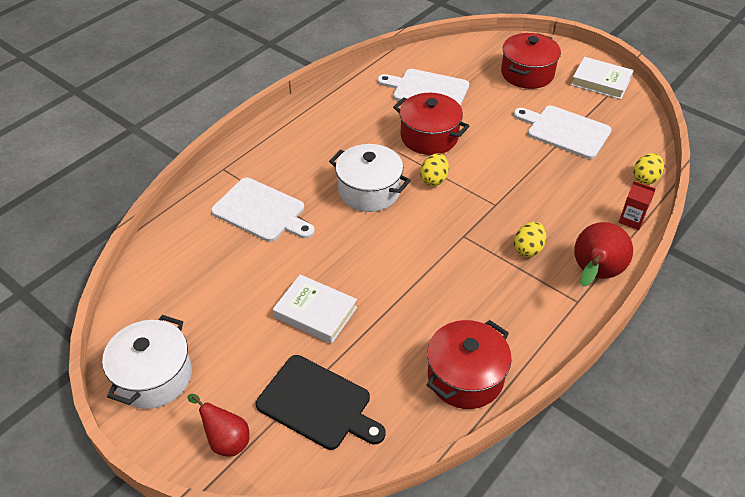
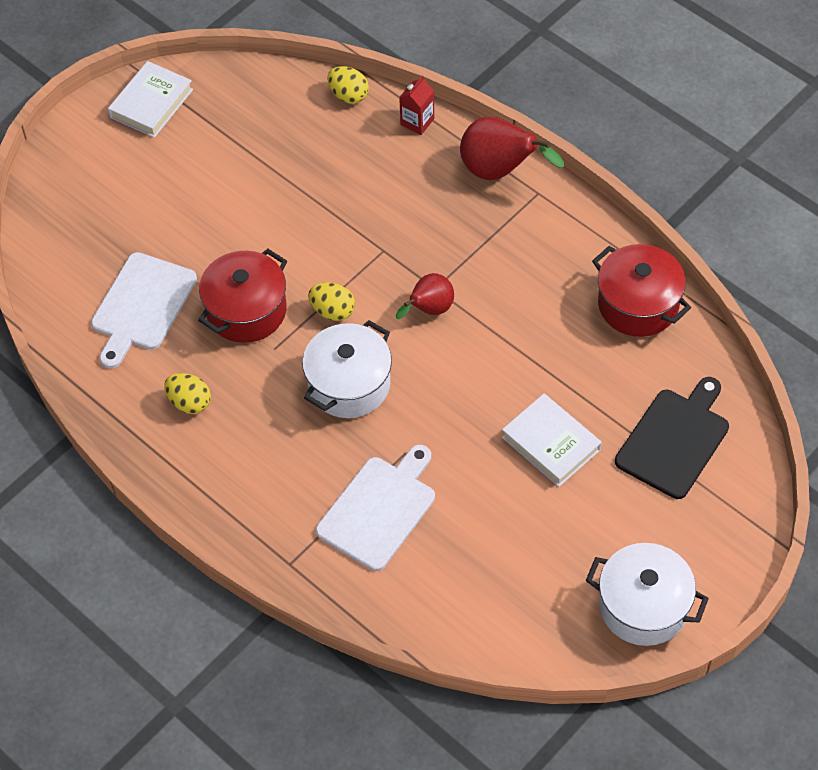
camera: 85 degrees left, 10 degrees up
(226, 440) = (722, 525): red pear -> red pear (429, 310)
(315, 312) = (551, 443): white book -> white book turned 75 degrees counterclockwise
(527, 73) = (120, 183): red pot -> none
(528, 249) = (459, 227): yellow egg -> yellow egg (189, 402)
(565, 131) = (251, 159): white cutting board -> none

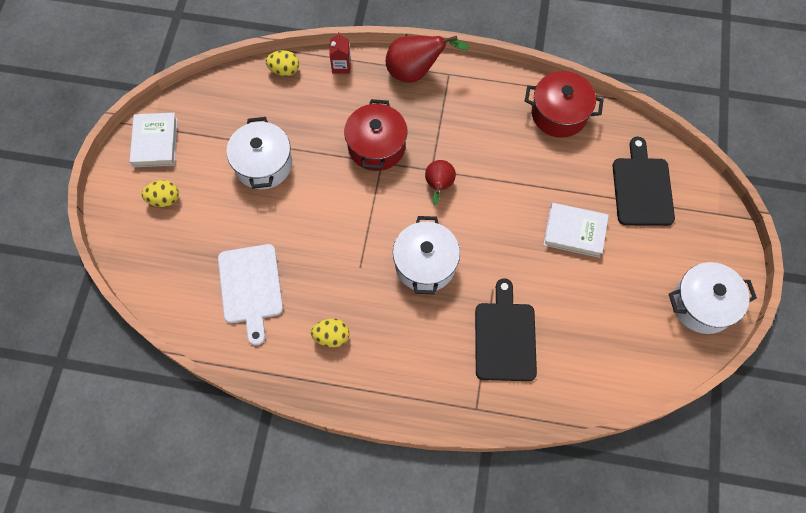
camera: 35 degrees left, 10 degrees up
(246, 310) = (323, 251): red pot -> red pot (376, 146)
(249, 185) = (263, 164): none -> white pot
(333, 311) = (379, 220): yellow egg -> yellow egg (164, 199)
(379, 509) = (504, 337): white cutting board -> black cutting board

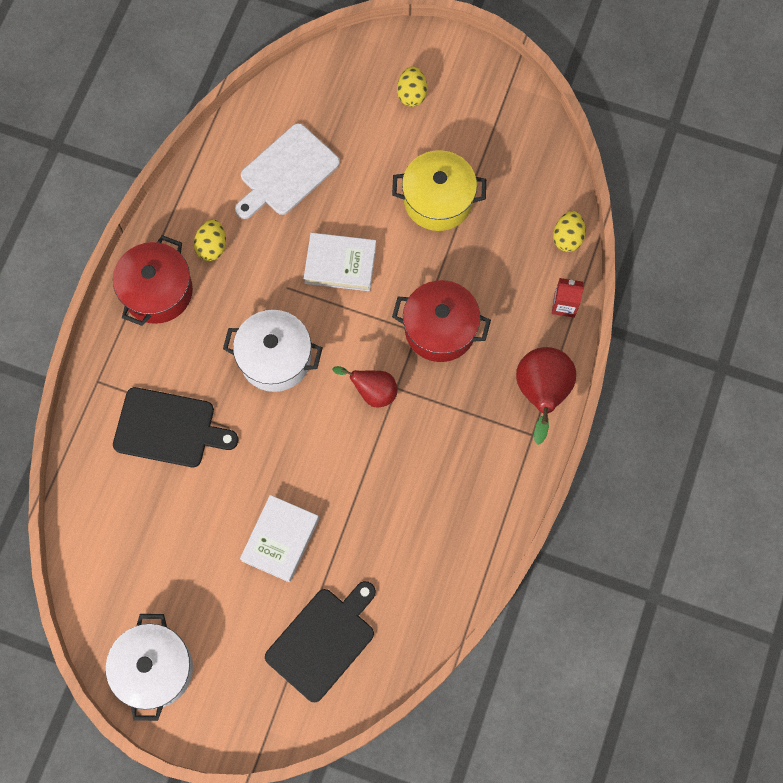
camera: 100 degrees right, 5 degrees up
(155, 142) = (487, 89): white book -> white book (340, 264)
(251, 287) = (287, 172): white cutting board -> white cutting board turned 45 degrees counterclockwise
(263, 164) = (438, 200): white pot -> yellow pot
(559, 114) = (449, 562): red pot -> red pot (157, 291)
(642, 188) = (323, 640): black cutting board -> black cutting board turned 60 degrees counterclockwise

